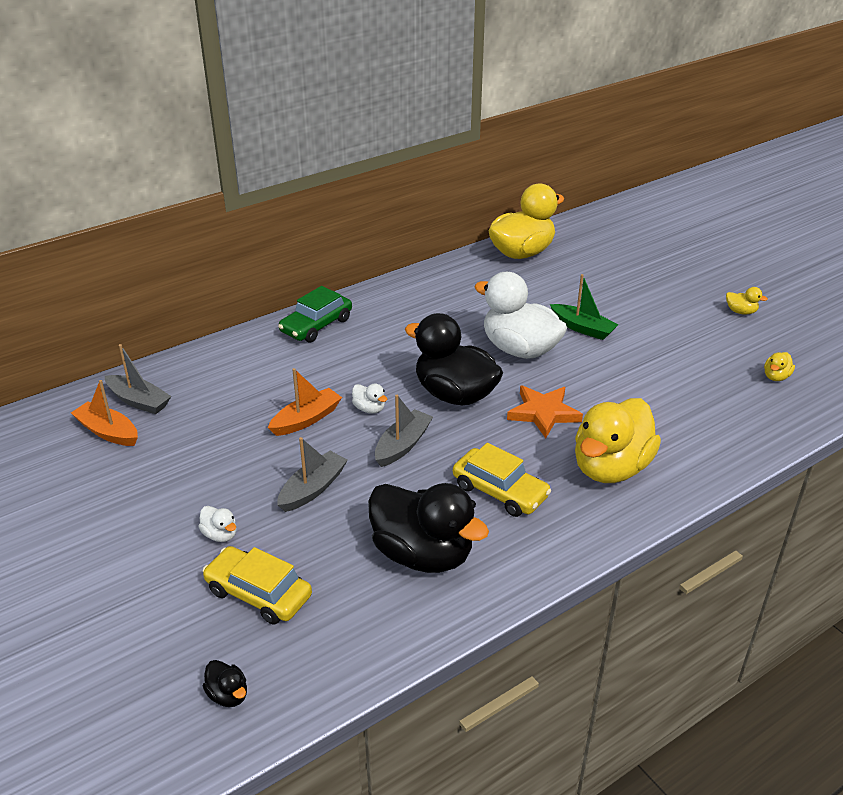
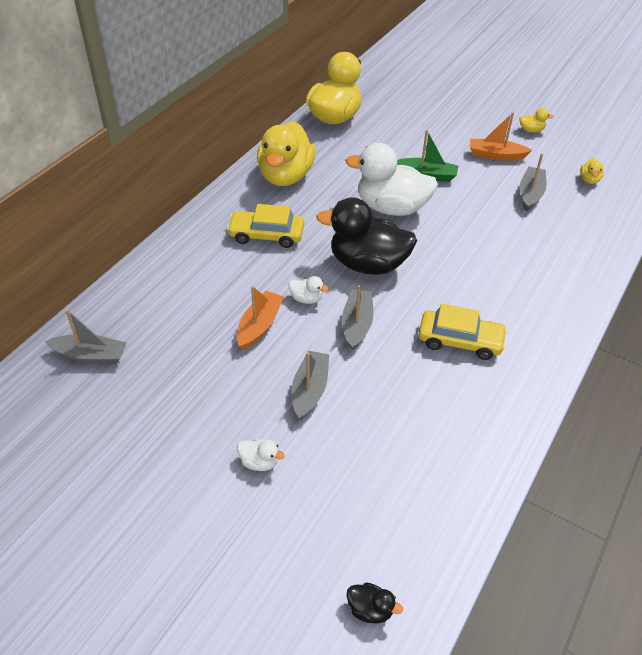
camera: 25 degrees left, 10 degrees up
(108, 432) = (82, 397): orange boat -> orange boat (496, 155)
(258, 593) = (331, 505): yellow car -> yellow car (266, 235)
(316, 325) = (206, 231): green car -> none
(423, 554) = (439, 418): black duck -> none
(543, 413) = (447, 260): orange star -> none
(611, 468) = (526, 293): yellow duck -> yellow duck (285, 176)
(690, 374) = (530, 194): none -> grey boat

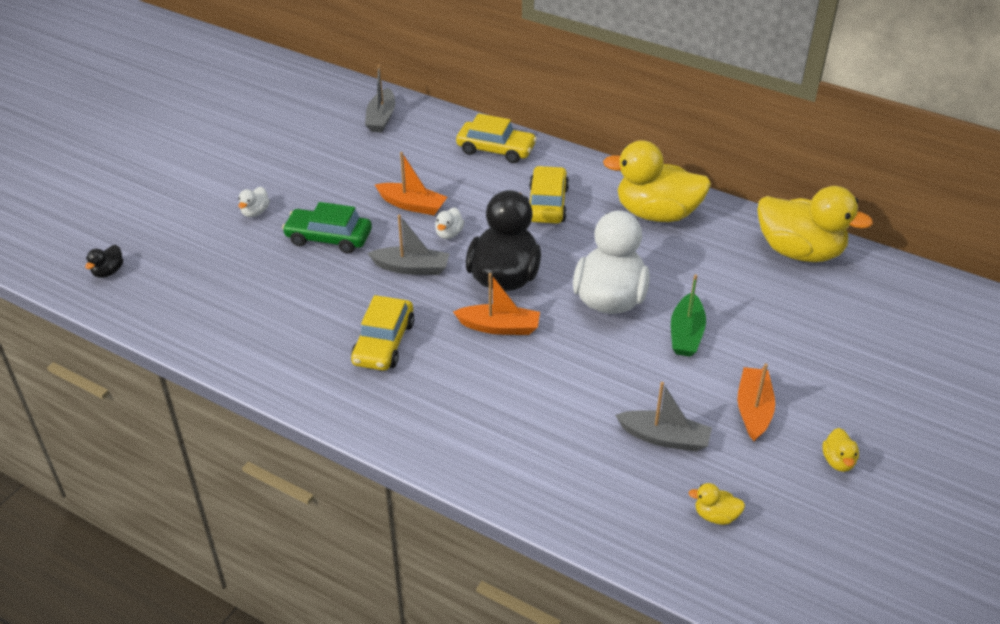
camera: 90 degrees right, 5 degrees down
(174, 265) = (496, 149): none -> yellow car
(310, 390) = (329, 238): grey boat -> green car
(431, 269) = (499, 327): none -> orange boat

